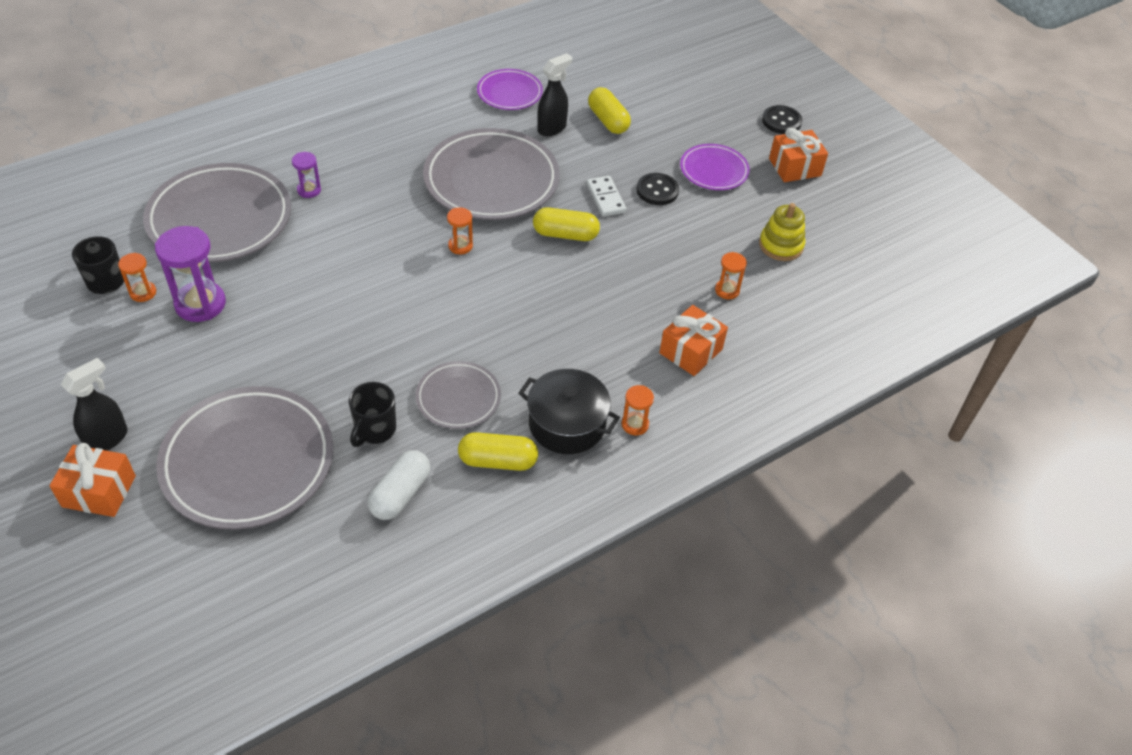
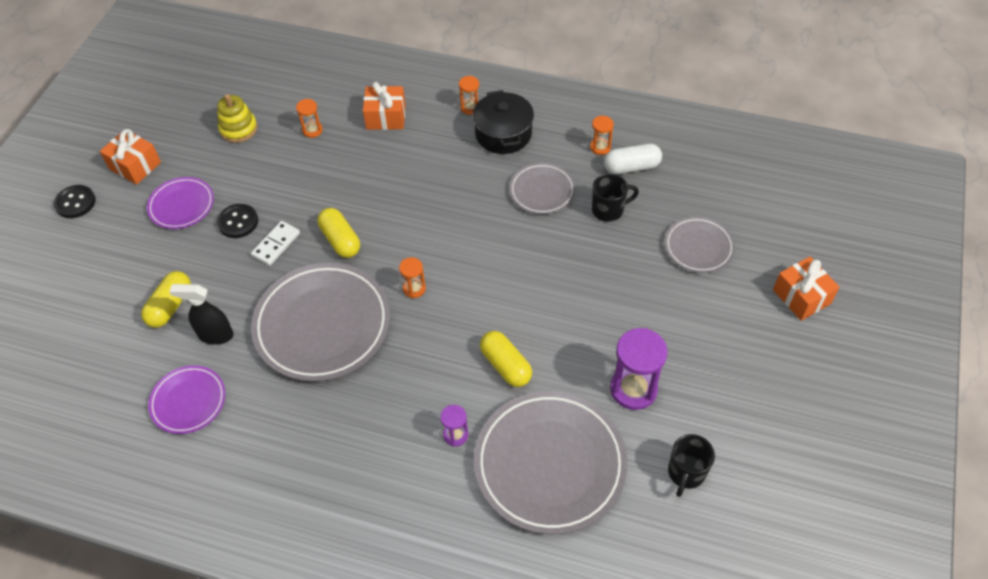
camera: 125 degrees left, 5 degrees up
(107, 439) = (773, 329): black spray bottle -> none
(143, 292) = (666, 435): orange hourglass -> orange hourglass (600, 147)
(248, 462) = (698, 247): grey plate -> grey plate, size x0.53
(498, 461) = (562, 144): yellow capsule -> yellow capsule (506, 365)

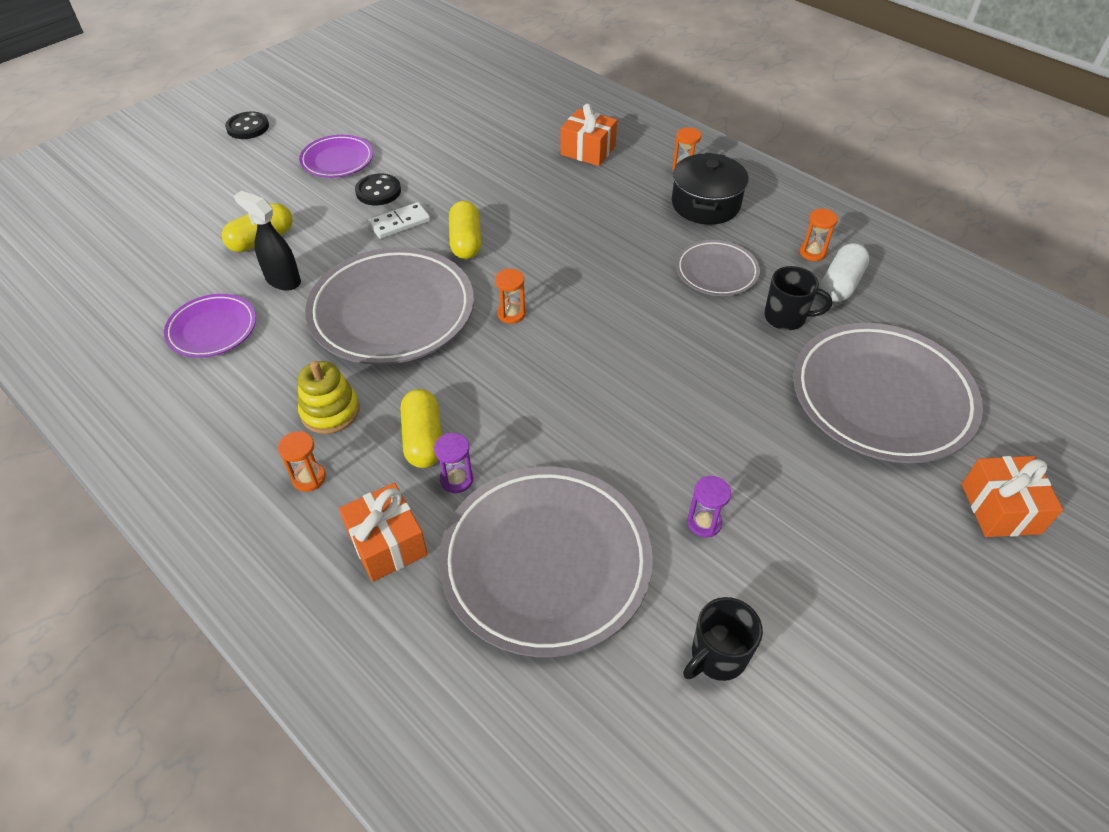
camera: 25 degrees right, 5 degrees down
(135, 166) = (321, 115): orange gift -> orange gift (387, 543)
(238, 129) = (436, 116): yellow stacking toy -> yellow stacking toy (330, 411)
(312, 130) = (506, 139): orange hourglass -> orange hourglass (309, 478)
(506, 365) = (562, 430): yellow capsule -> yellow capsule (423, 439)
(631, 167) = (840, 284): white capsule -> white capsule turned 75 degrees counterclockwise
(633, 389) = (704, 523): purple hourglass -> purple hourglass, size x0.52
(698, 247) = (881, 397): grey plate -> grey plate, size x1.90

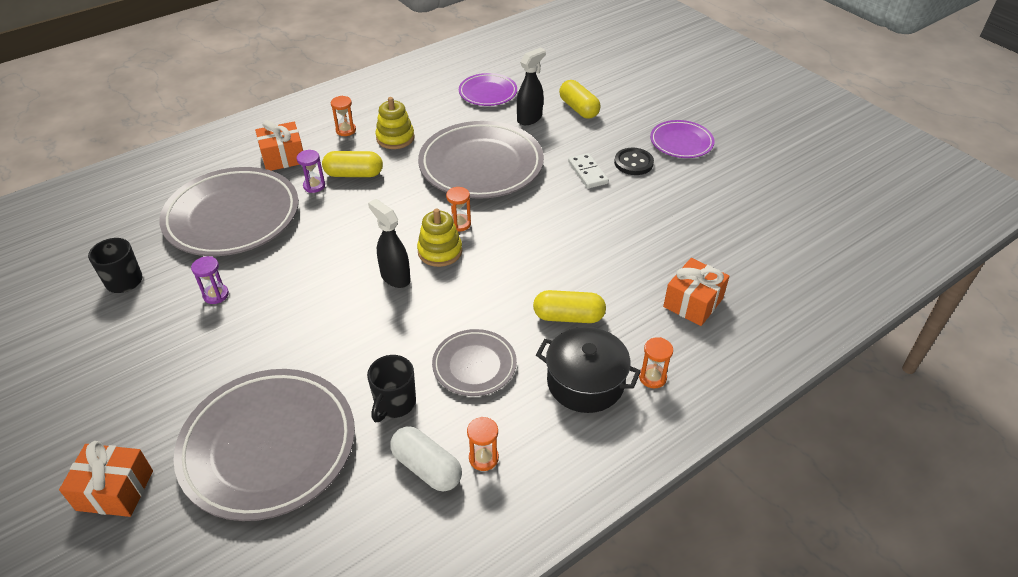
camera: 100 degrees right, 5 degrees down
(248, 127) = (732, 98): black button -> none
(466, 241) = (556, 206): yellow capsule -> yellow capsule (568, 316)
(563, 322) = (440, 251): none -> yellow stacking toy
(616, 352) = (395, 277): none -> black spray bottle

